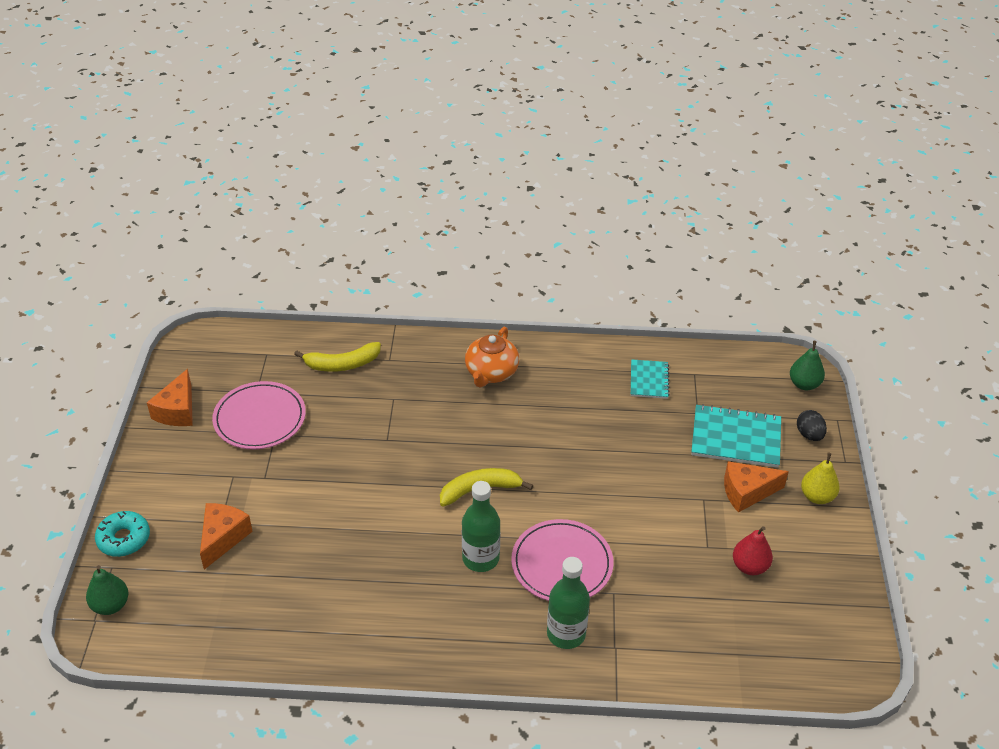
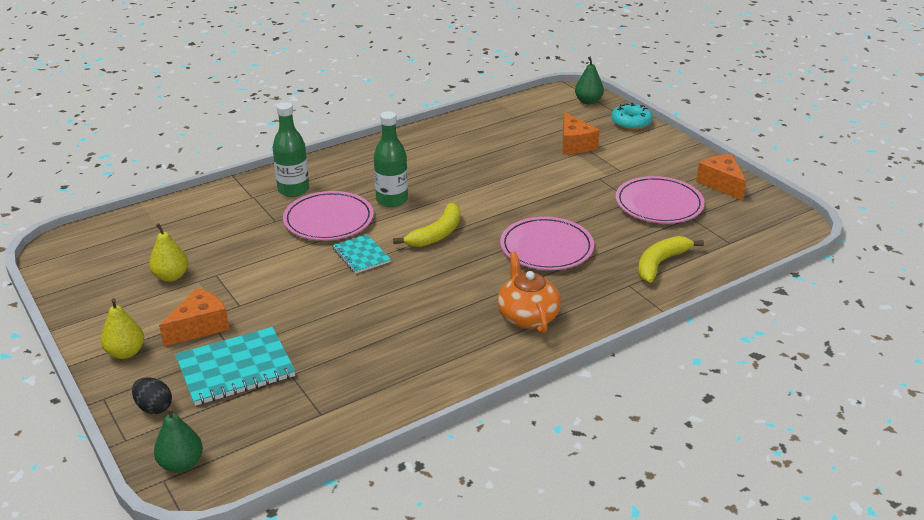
camera: 145 degrees right, 10 degrees down
(407, 424) = (546, 248): none -> pink plate
(649, 380) = (366, 383): turquoise notebook -> turquoise notebook (361, 255)
(749, 566) = (171, 276): red pear -> yellow pear

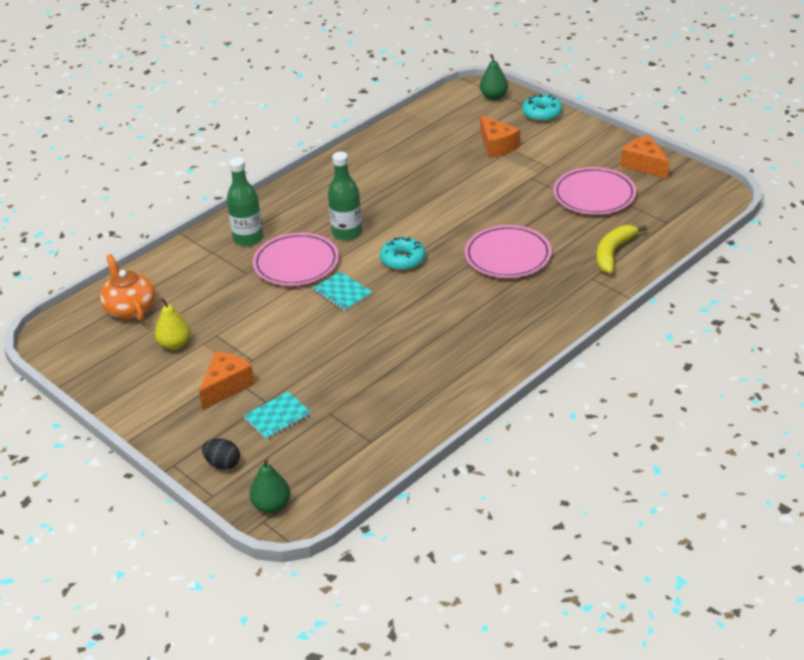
camera: 10 degrees left, 5 degrees up
(125, 352) = (171, 421): yellow pear -> none
(235, 368) = (277, 417): turquoise notebook -> turquoise notebook, size x0.59
(436, 234) = (403, 260): yellow banana -> turquoise donut
(527, 316) = (514, 323): orange teapot -> orange teapot (130, 308)

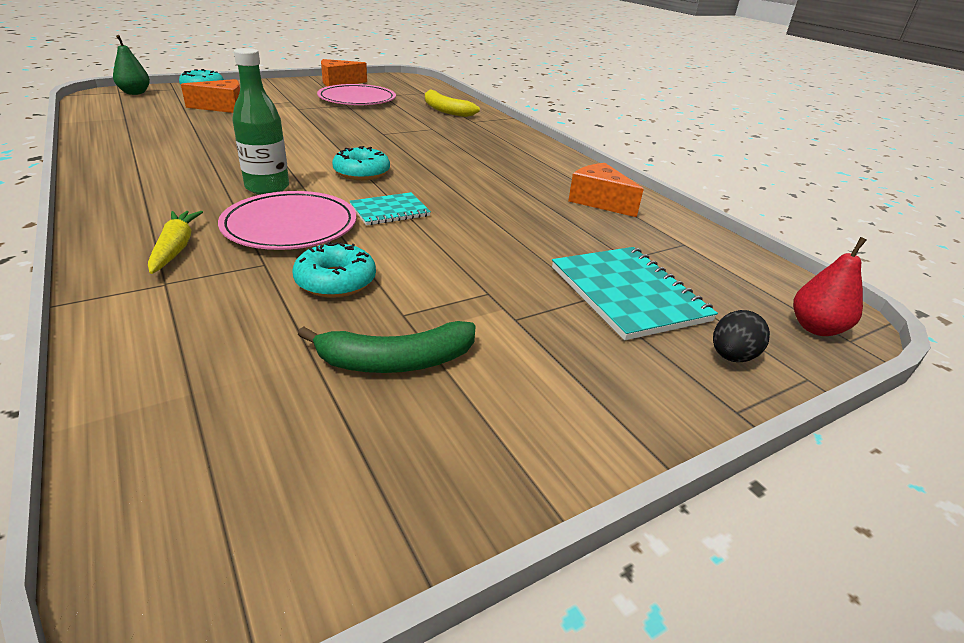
camera: 80 degrees left, 5 degrees down
(130, 308) = (224, 404): orange teapot -> none
(175, 344) = (395, 361): yellow pear -> green banana
(226, 386) = (542, 325): orange cheese -> orange cheese (599, 201)
(239, 302) = (335, 281): none -> turquoise donut
(248, 238) = (176, 248): green bottle -> yellow carrot
(271, 505) = (816, 328): green pear -> red pear
(277, 417) = (627, 294): turquoise notebook -> turquoise notebook, size x1.68
(508, 255) = (409, 136): pink plate -> none

